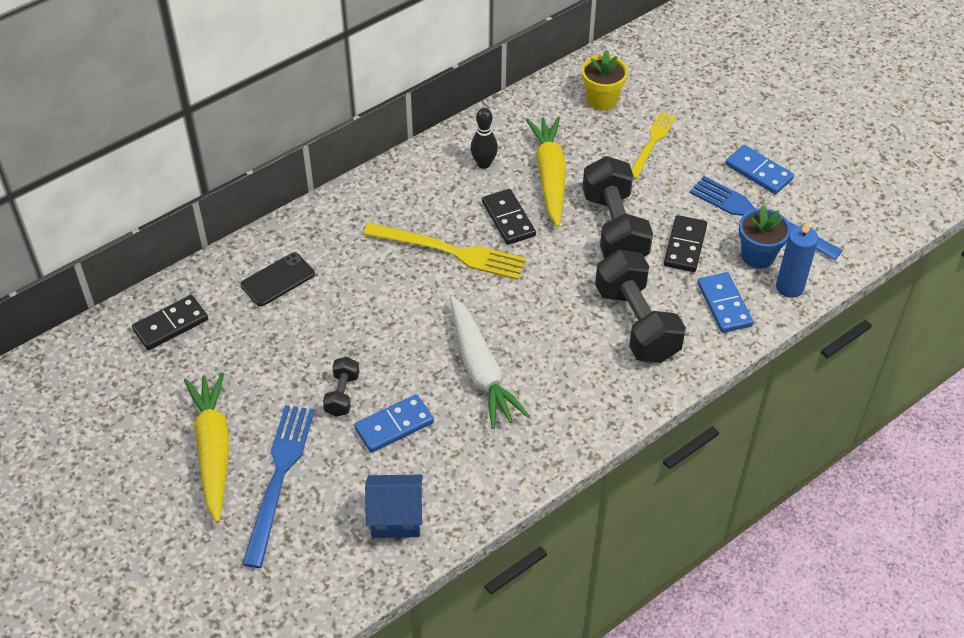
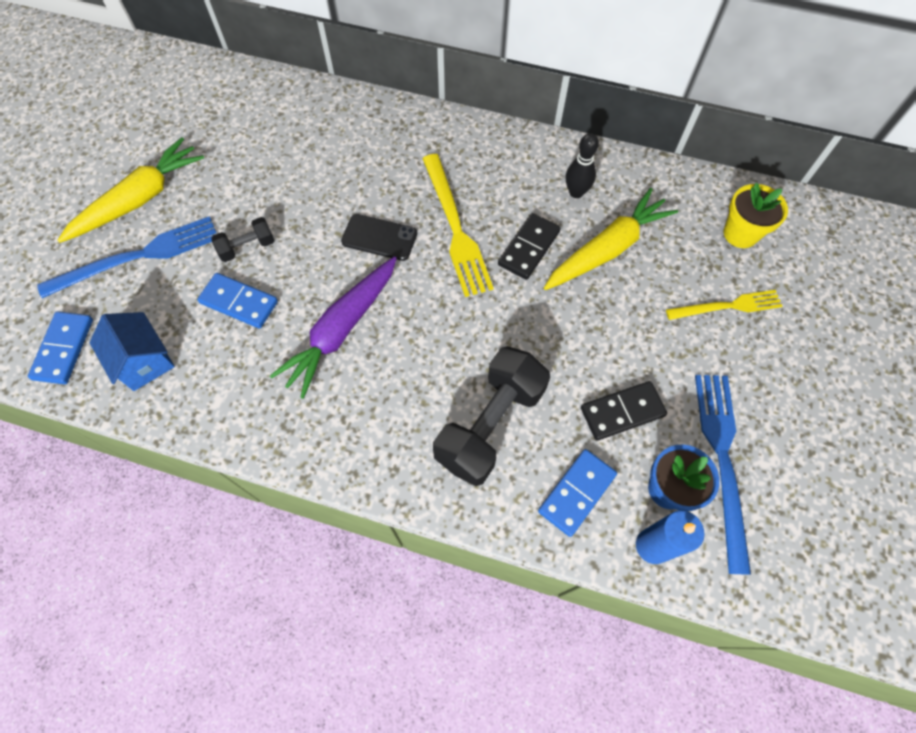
camera: 55 degrees right, 15 degrees up
(170, 325) = (241, 101): black domino -> none
(278, 280) = (333, 135): black phone -> black phone (379, 237)
(481, 370) = (341, 330): white carrot -> purple carrot
(614, 228) = (591, 337): black dumbbell -> none
(758, 172) = (782, 424): blue domino -> blue domino (63, 349)

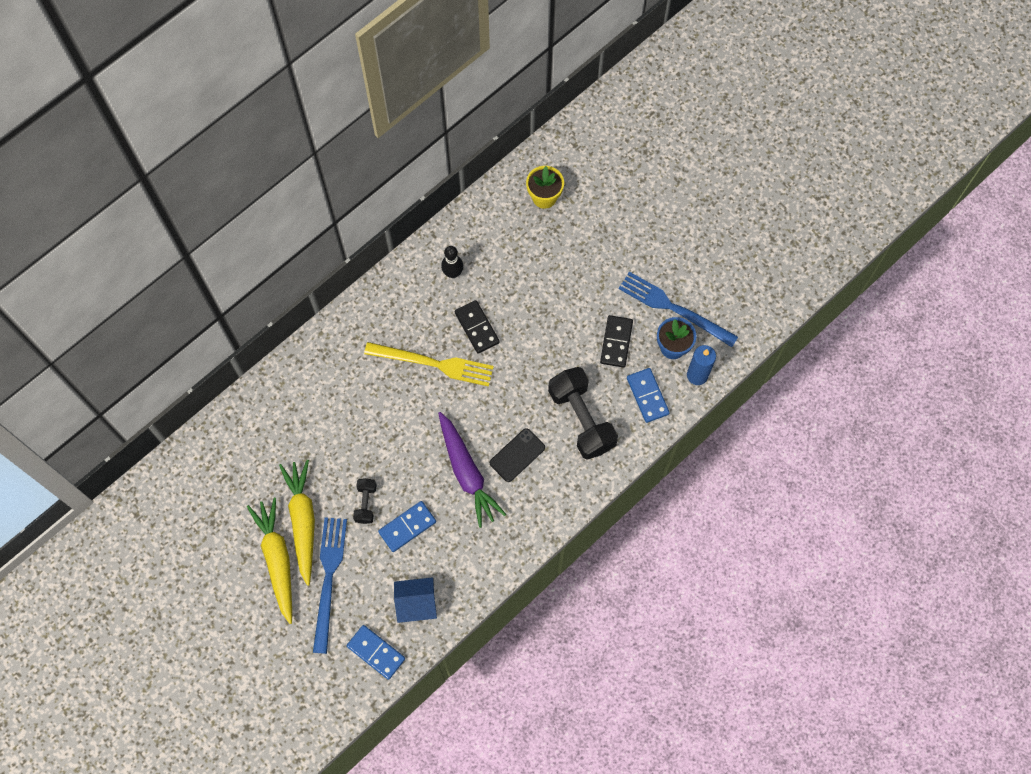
camera: 60 degrees left, 5 degrees up
(379, 237) = (411, 415): black phone -> black phone (517, 455)
(607, 249) = (507, 281): yellow carrot -> yellow carrot (303, 521)
(727, 306) = (587, 240): yellow fork -> none

